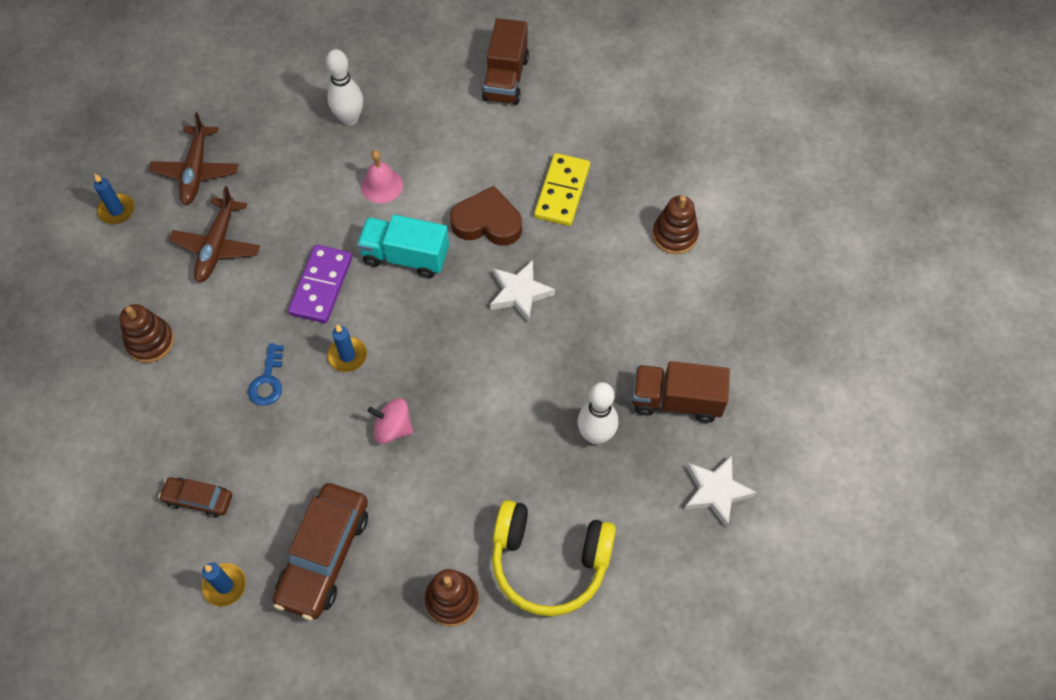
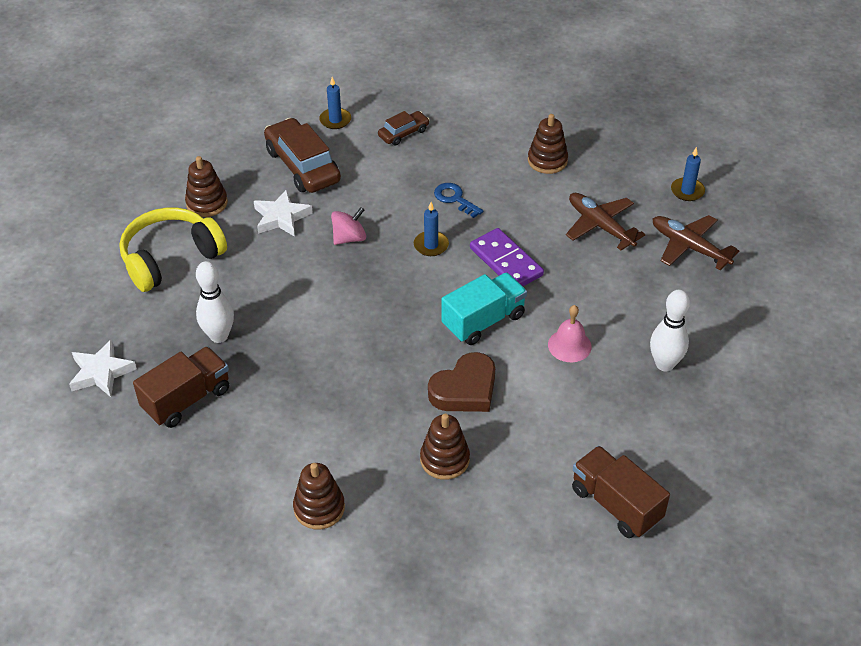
camera: 130 degrees right, 15 degrees down
(520, 293) = (378, 368): white star -> white star (281, 217)
(562, 192) = (444, 459): yellow domino -> brown stacking toy

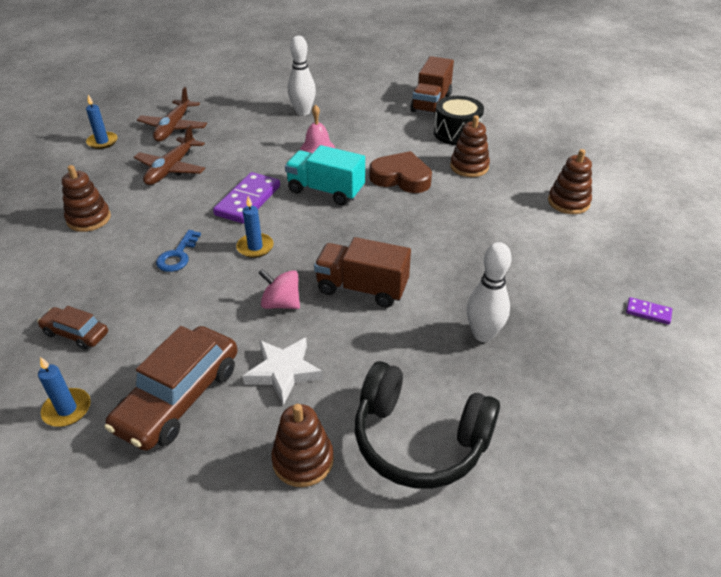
camera: 120 degrees left, 5 degrees down
(101, 372) = (613, 400): white star -> none
(143, 457) = (648, 312): none -> purple domino
(171, 258) = (419, 440): yellow headphones -> black headphones
(187, 399) = (568, 317): brown truck -> brown truck (362, 288)
(523, 489) = (457, 133): none -> black drum

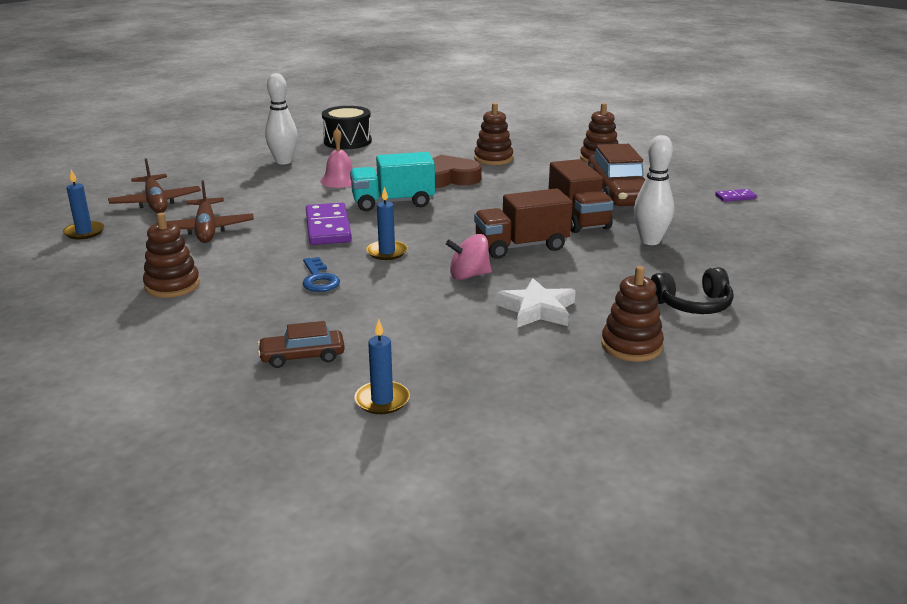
camera: 35 degrees left, 15 degrees down
(179, 397) = (474, 354): brown car -> brown car (617, 194)
(419, 440) = (693, 305): black headphones -> black headphones, size x0.60
(431, 103) = (399, 130): brown truck -> brown truck (578, 219)
(457, 133) = (451, 142): black drum -> black drum (347, 141)

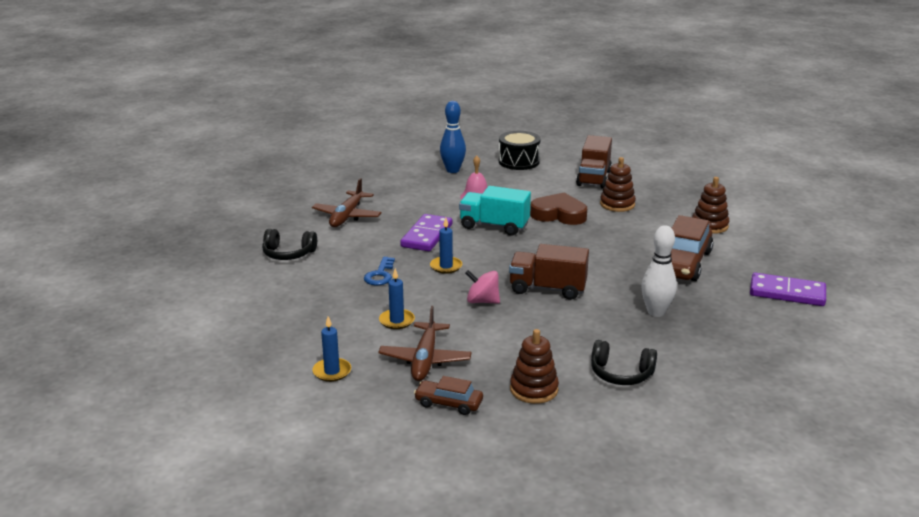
camera: 30 degrees right, 0 degrees up
(84, 232) = (273, 199): blue candle -> blue candle (397, 321)
(156, 202) = (335, 186): brown plane -> brown plane (425, 359)
(172, 285) = (288, 254): brown stacking toy -> black headphones
(283, 161) = (452, 170): white bowling pin -> blue bowling pin
(302, 356) = (315, 327): brown car -> brown car (448, 403)
(537, 310) = (500, 342): white star -> none
(578, 219) = (621, 277): brown truck -> brown truck (594, 178)
(735, 197) = (787, 293): purple domino -> purple domino, size x2.07

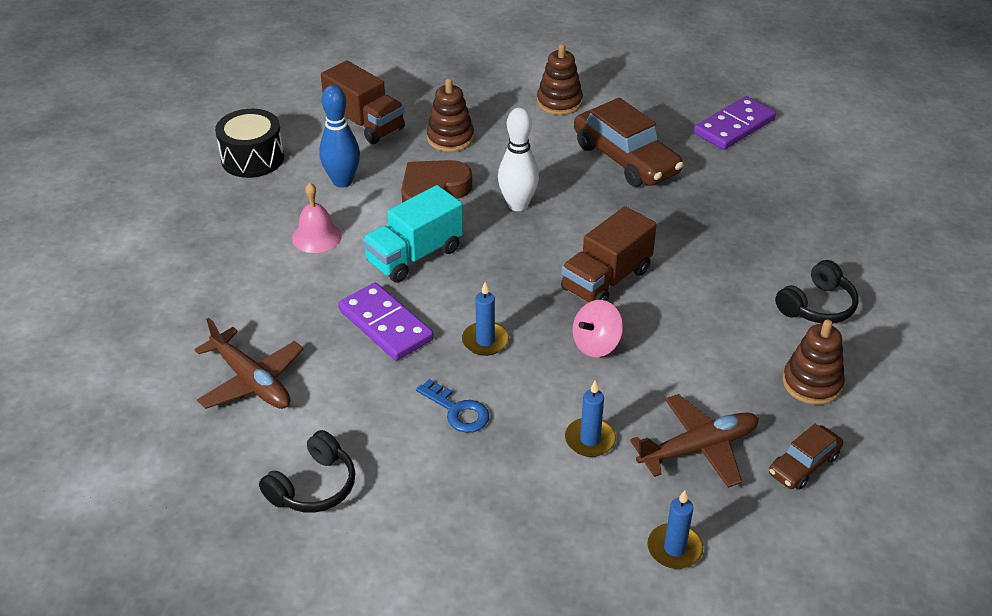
camera: 60 degrees left, 15 degrees up
(425, 359) = (698, 448): brown plane -> brown plane turned 60 degrees counterclockwise
(452, 170) = (214, 224): blue bowling pin -> blue bowling pin (342, 181)
(656, 312) = (713, 226): white bowling pin -> white bowling pin (517, 205)

